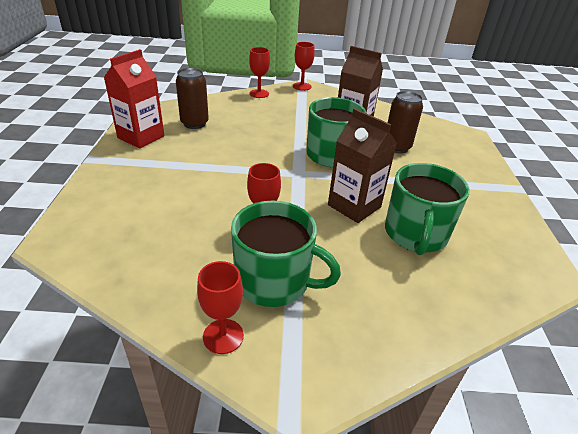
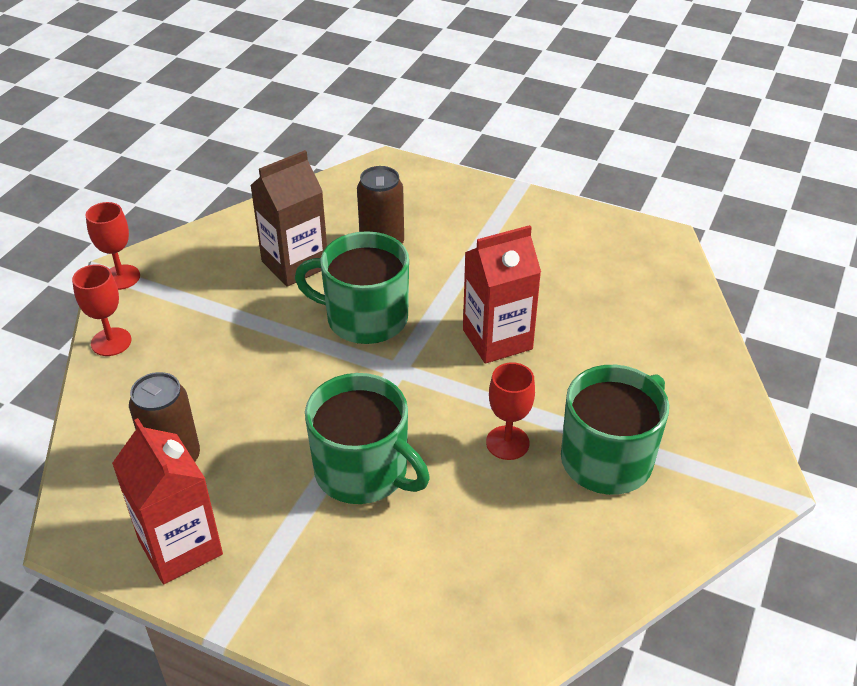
camera: 65 degrees left, 5 degrees up
(223, 336) = (679, 526): red goblet -> none
(354, 206) = (497, 339): brown carton -> red carton
(415, 234) = (570, 307): green mug -> green mug (363, 471)

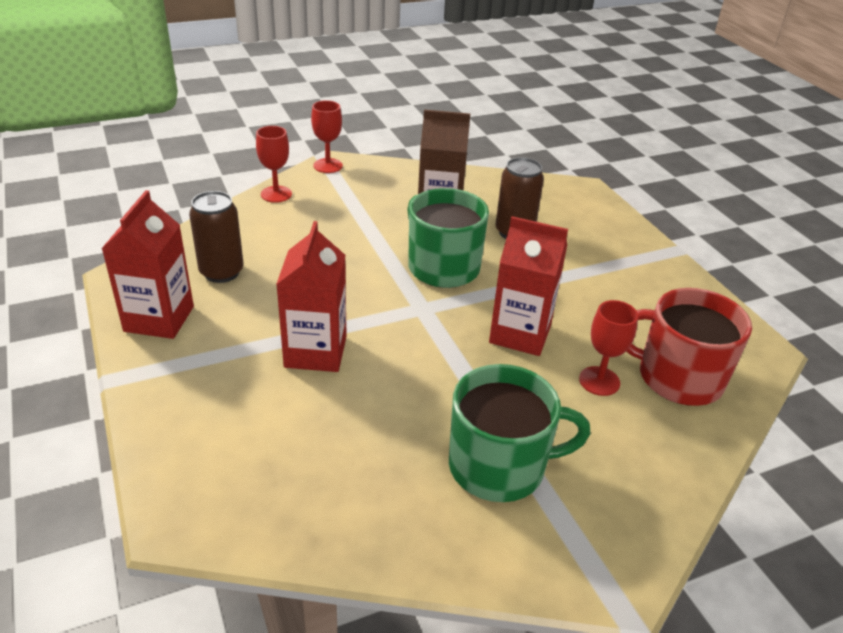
camera: 40 degrees right, 5 degrees down
(363, 471) = (315, 352): green mug -> red carton
(507, 443) = (436, 402): red goblet -> red goblet (599, 381)
(638, 300) = (677, 377): none -> red mug

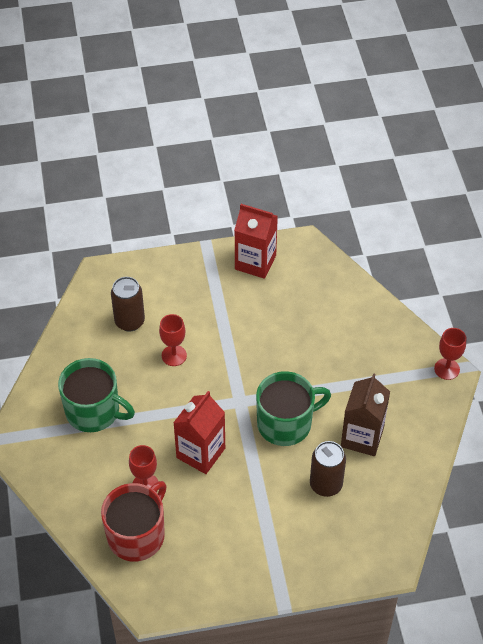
camera: 105 degrees right, 15 degrees up
(221, 272) = (299, 293): brown can -> brown can (129, 321)
(276, 194) = (401, 330): red goblet -> red goblet (174, 355)
(315, 352) = (208, 337): red carton -> none
(499, 466) = (94, 411): green mug -> green mug turned 75 degrees counterclockwise

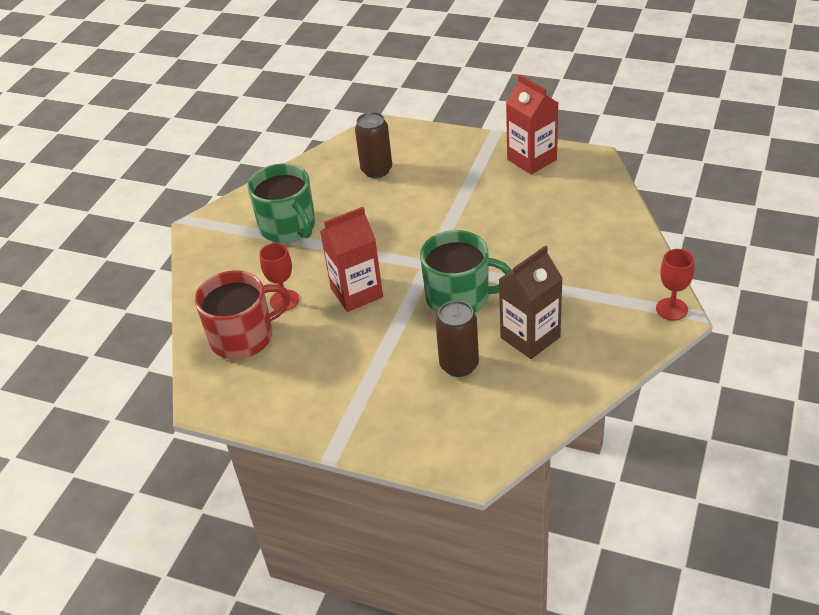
camera: 35 degrees right, 10 degrees down
(174, 355) = (395, 208): red goblet -> none

